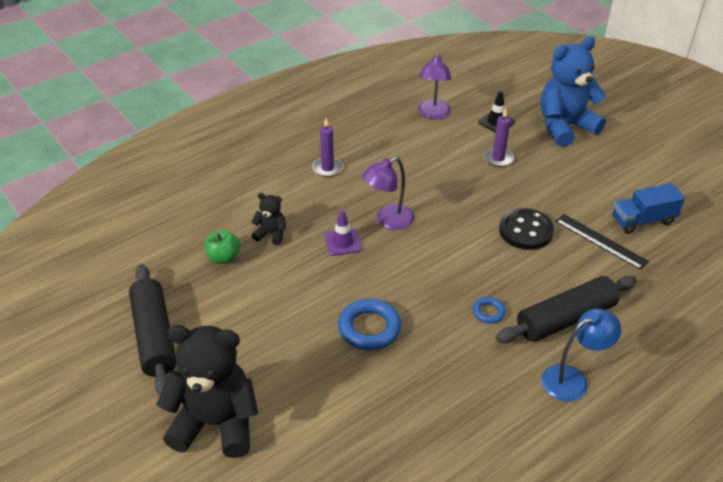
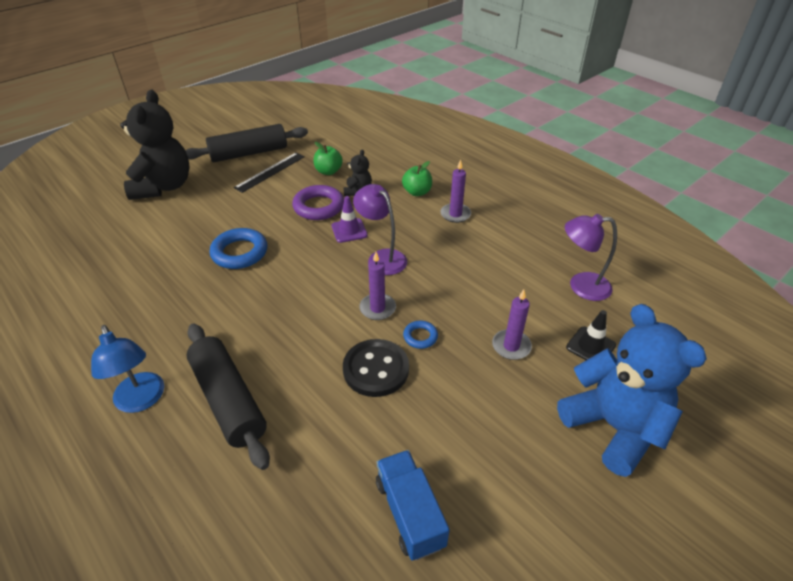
camera: 85 degrees right, 0 degrees up
(284, 190) = (417, 192): none -> green apple
(295, 266) = (318, 207): none -> purple ring
(457, 227) = (377, 308): none -> purple candle
(488, 312) = (248, 333): blue ring -> blue ring (420, 337)
(600, 241) = (361, 450): black ruler -> black ruler (270, 172)

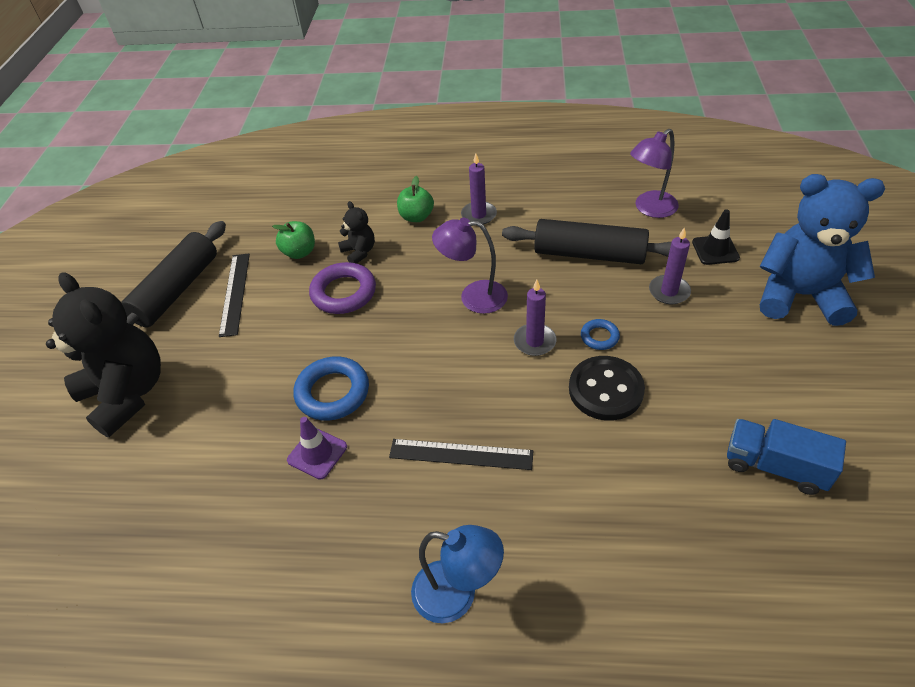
camera: 40 degrees left, 5 degrees up
(229, 400) = (532, 519): black rolling pin -> black rolling pin (589, 254)
(248, 334) = (461, 454): none -> black ruler
(349, 230) = (408, 294): purple traffic cone -> purple traffic cone (317, 453)

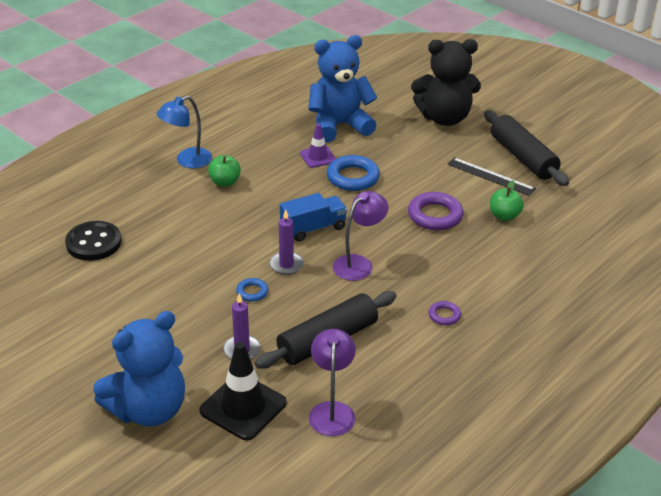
camera: 125 degrees right, 10 degrees down
(221, 484) = (339, 125): none -> blue teddy bear
(359, 252) = (471, 240): black teddy bear -> none
(416, 217) = (481, 284): green apple -> green apple (225, 182)
(461, 454) = (251, 197): black ruler -> none
(479, 215) = (444, 315): purple candle -> purple ring
(605, 390) = (214, 268): black button -> black button (93, 243)
(715, 250) = (243, 407): black traffic cone -> black traffic cone, size x1.71
(775, 466) = (86, 291): blue truck -> blue truck (313, 228)

